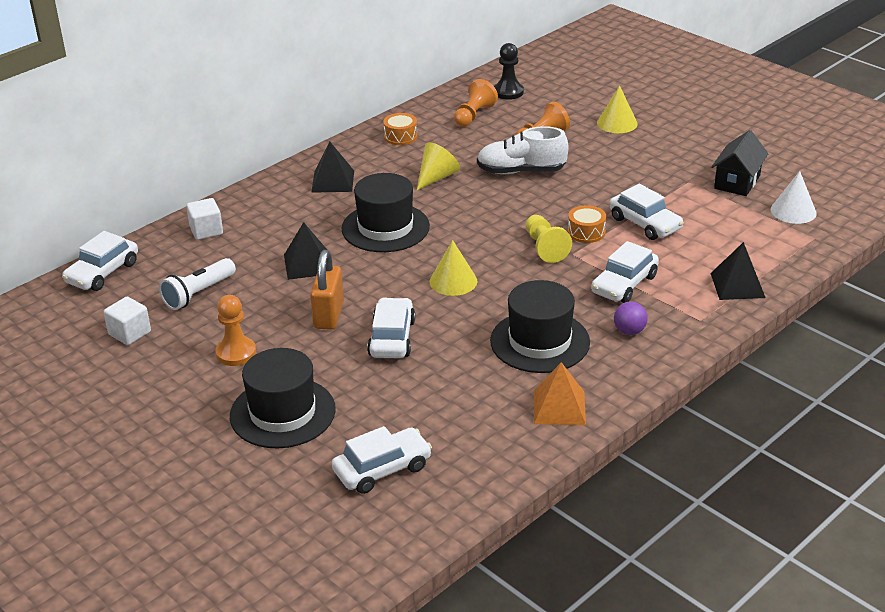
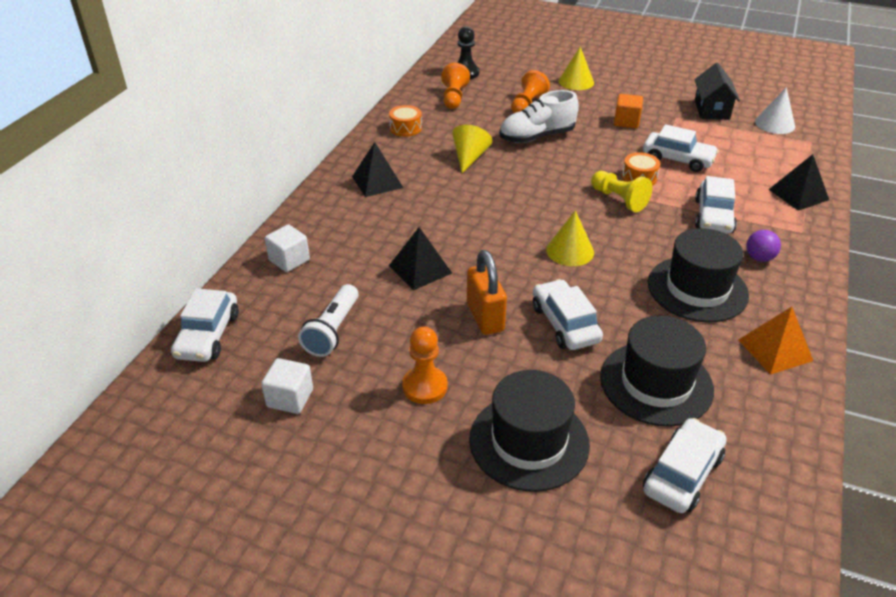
camera: 25 degrees left, 5 degrees up
(385, 228) = (464, 215): black hat -> black hat (656, 383)
(629, 175) = (626, 122): none -> orange cube

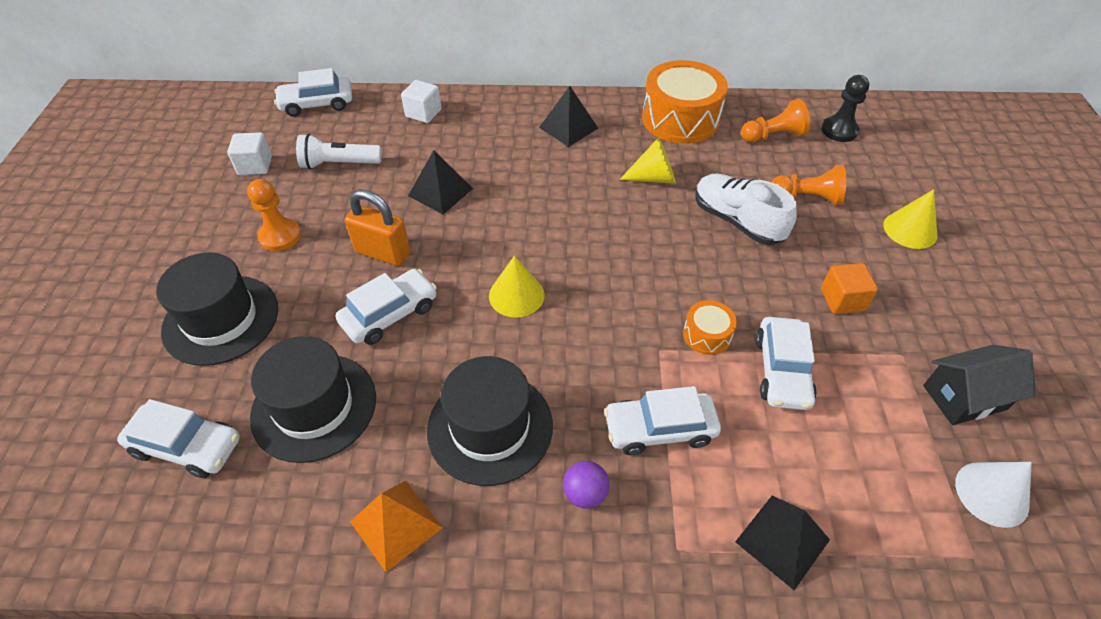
camera: 70 degrees right, 10 degrees up
(405, 128) = (680, 119): orange drum -> orange drum, size x2.12
(485, 317) = (383, 252): orange padlock -> orange padlock turned 60 degrees clockwise
(619, 199) = (643, 322): yellow pawn -> none

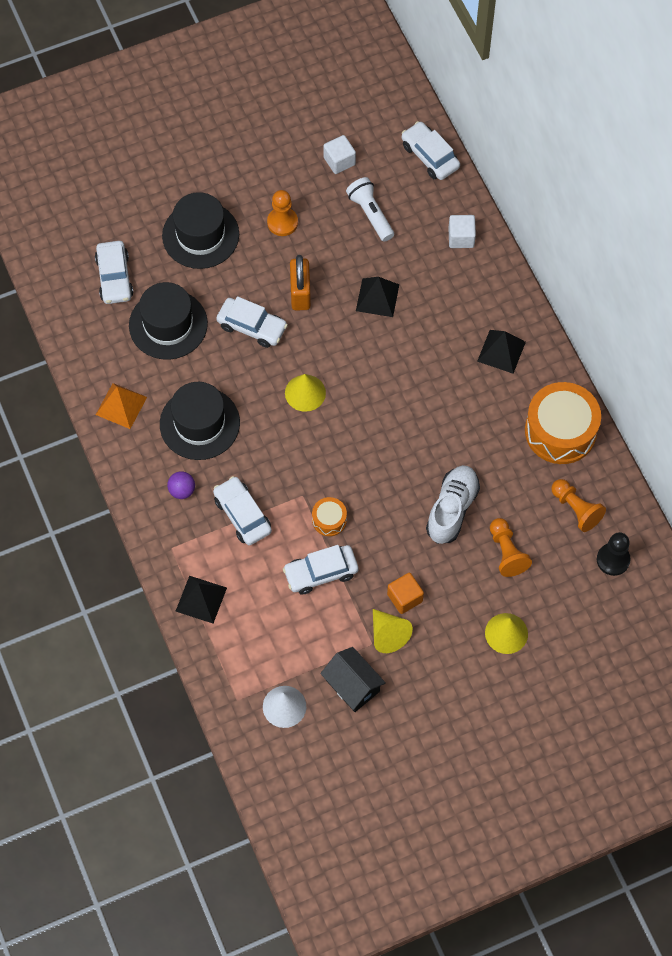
camera: 65 degrees right, 15 degrees up
(654, 178) = (472, 436): yellow cone -> yellow cone (388, 634)

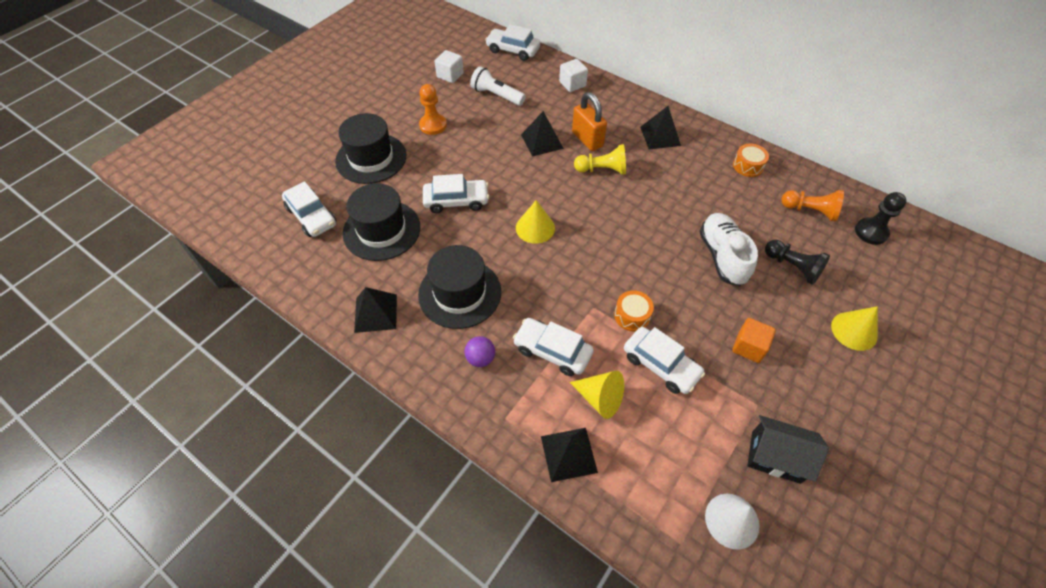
camera: 30 degrees left, 10 degrees down
(121, 405) = (376, 313): orange pyramid -> black pyramid
(300, 293) = (480, 163): orange padlock -> orange padlock (587, 139)
(321, 573) = (661, 365): white car -> white car turned 90 degrees counterclockwise
(388, 634) = (763, 388): yellow cone -> yellow cone (600, 398)
(412, 362) = (602, 170): none -> yellow pawn
(506, 552) = (792, 267): orange pawn -> black pawn
(560, 431) = (748, 166): orange drum -> orange drum, size x0.47

